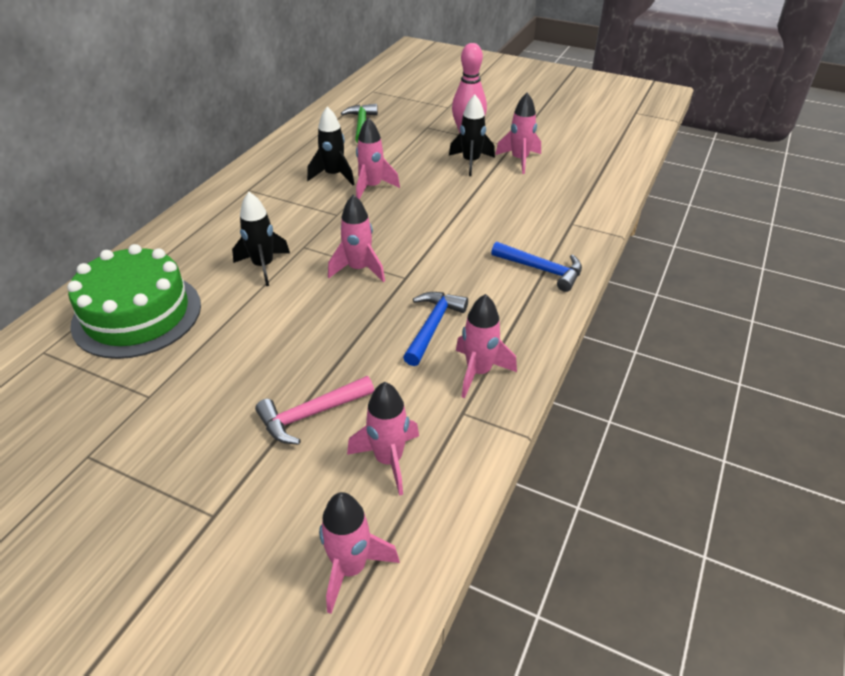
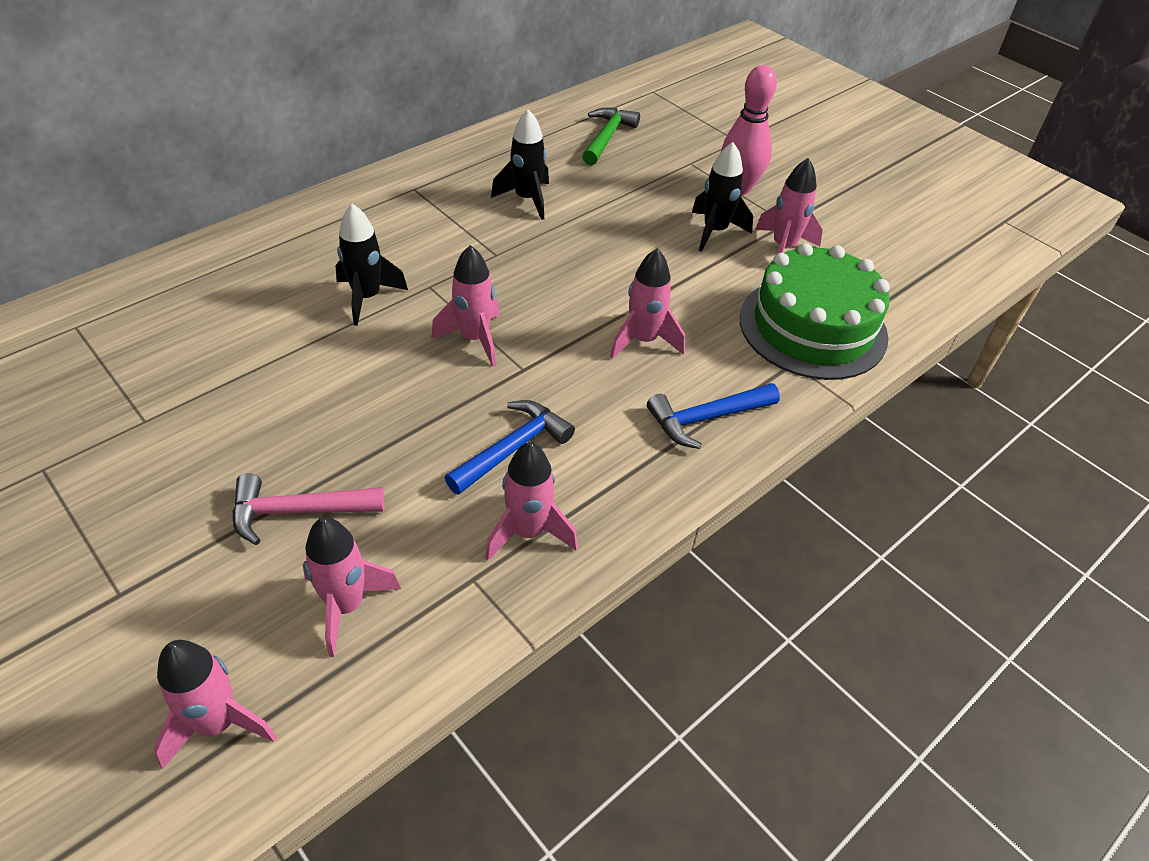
camera: 20 degrees right, 5 degrees up
(137, 314) = (194, 314): green cake -> green cake (813, 327)
(372, 187) = (563, 230): pink rocket -> pink rocket (643, 341)
(542, 270) = (706, 418): blue hammer -> blue hammer turned 105 degrees clockwise

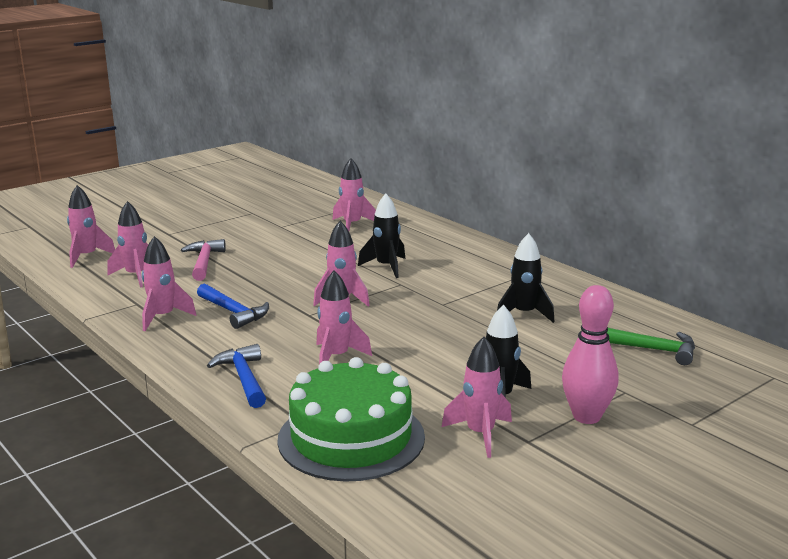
camera: 95 degrees right, 25 degrees down
(173, 332) = (352, 225): none -> pink rocket

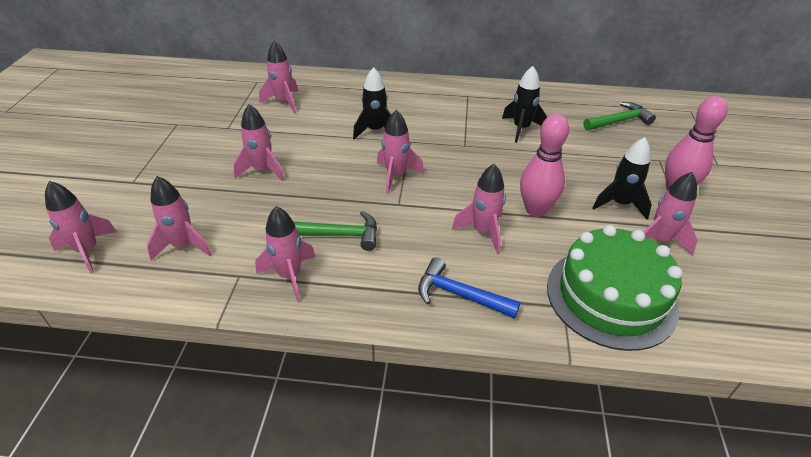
camera: 45 degrees left, 20 degrees up
(204, 262) = (223, 196): pink hammer -> none
(233, 312) = (340, 235): blue hammer -> green hammer
(256, 258) = (262, 170): none -> pink rocket
(410, 365) = (535, 210): none -> pink bowling pin

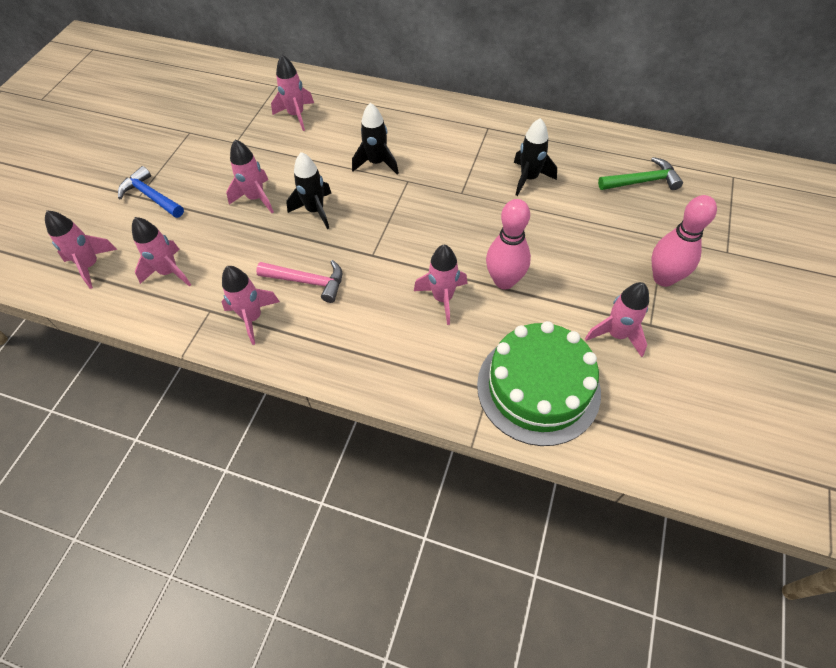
camera: 15 degrees right, 15 degrees up
(340, 235) = (308, 281): green hammer -> pink hammer
(396, 176) = (380, 222): pink rocket -> none
(459, 294) = (396, 362): blue hammer -> blue hammer (151, 196)
(620, 204) = (594, 286): black rocket -> black rocket (315, 211)

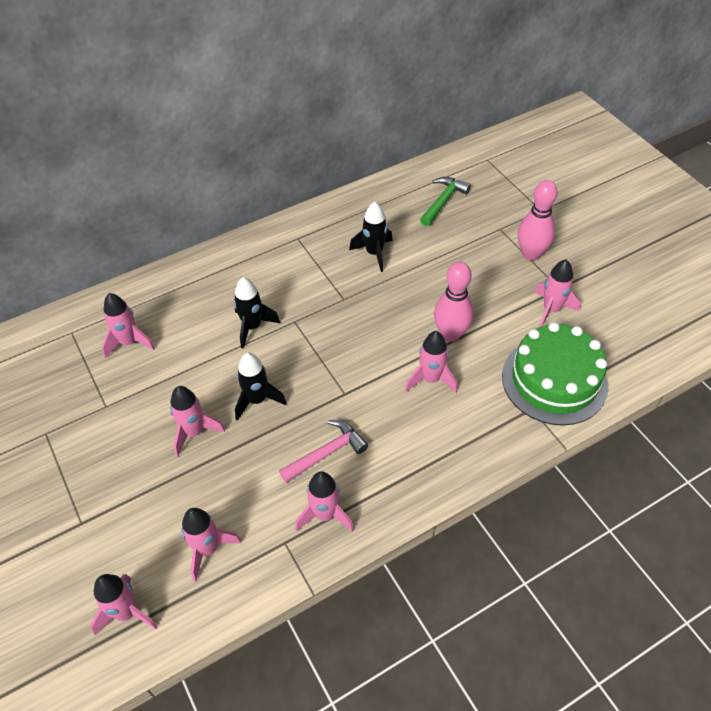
camera: 50 degrees left, 5 degrees down
(151, 196) = (94, 512): blue hammer -> none

